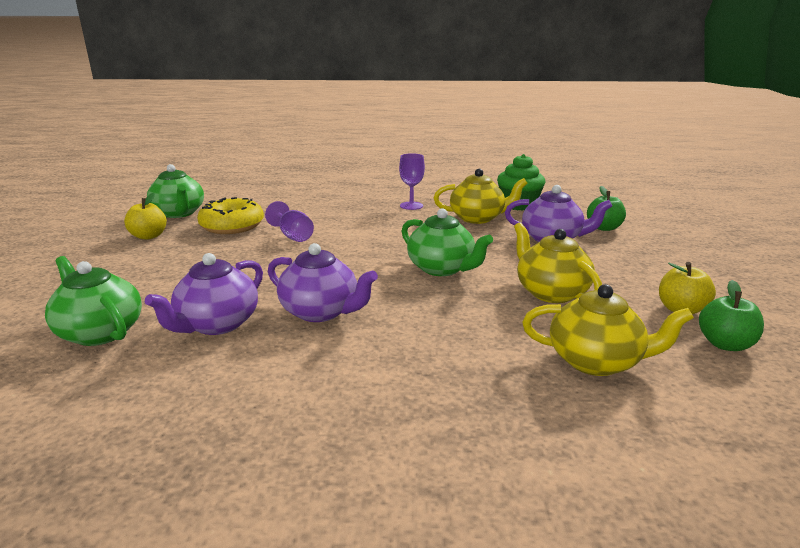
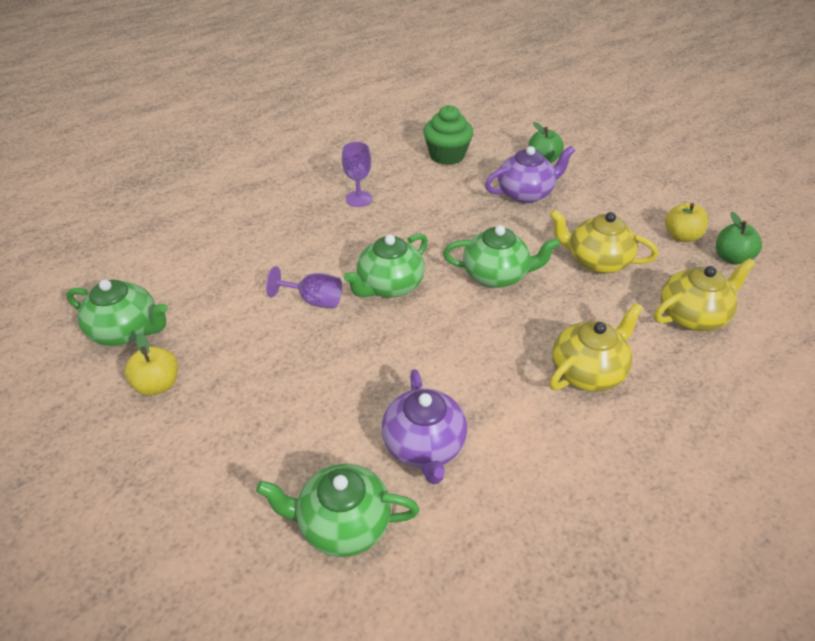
camera: 40 degrees left, 20 degrees up
(232, 226) = (227, 319): yellow donut -> none
(321, 312) = (480, 379): purple teapot -> none
(352, 246) = (389, 286): none -> green teapot
(478, 218) = (439, 191): yellow teapot -> yellow teapot (588, 371)

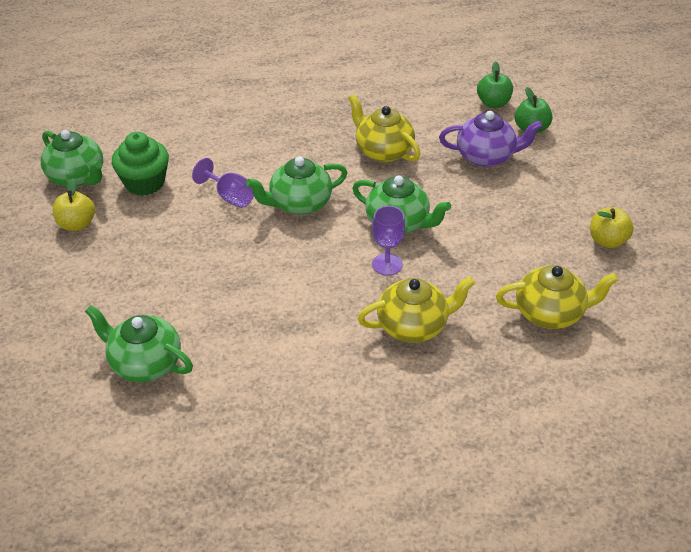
camera: 25 degrees right, 0 degrees up
(358, 199) = (327, 119): purple goblet -> purple goblet (387, 264)
(424, 446) = (238, 334): purple teapot -> none
(447, 155) = (439, 99): green cupcake -> green cupcake (144, 183)
(596, 261) = (501, 238): yellow teapot -> yellow teapot (383, 151)
(731, 258) = (640, 275): green apple -> green apple (493, 103)

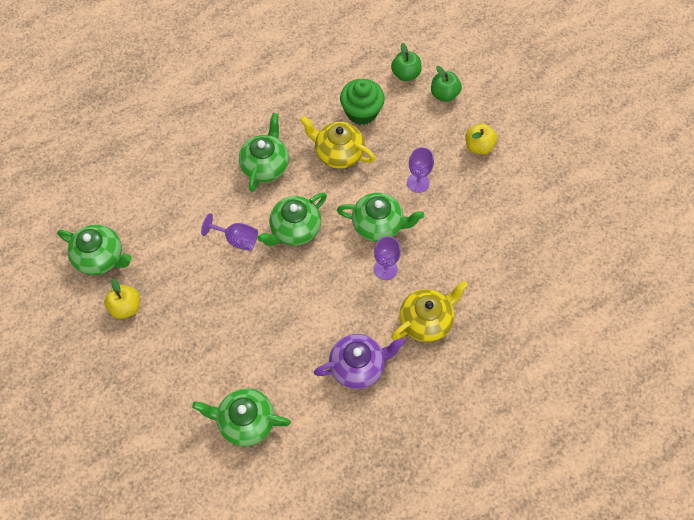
camera: 20 degrees left, 20 degrees up
(144, 183) = (160, 246): green cupcake -> green cupcake (361, 112)
(296, 143) = (265, 165): none -> green teapot
(464, 196) = (418, 182): none -> purple goblet
(486, 156) = (420, 135): purple teapot -> purple teapot (358, 366)
(550, 313) = (517, 276): yellow teapot -> none
(607, 241) = (536, 194): yellow apple -> yellow apple (478, 146)

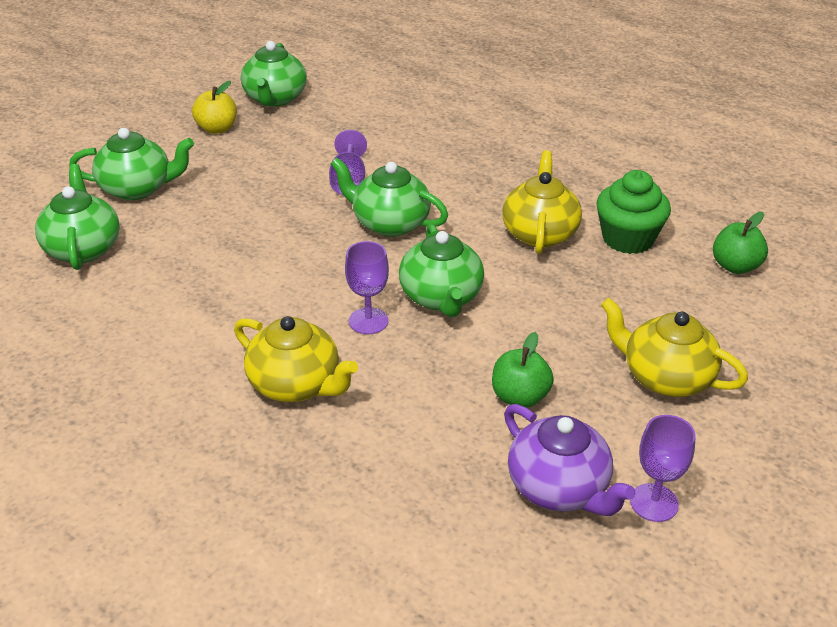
camera: 70 degrees right, 25 degrees down
(265, 165) = (475, 178): green teapot -> green teapot (138, 188)
(358, 366) = (193, 329): purple teapot -> purple teapot (559, 488)
(418, 182) = (544, 322): purple goblet -> purple goblet (654, 502)
(444, 94) = (735, 315): green apple -> green apple (519, 397)
(478, 146) = (665, 377): yellow apple -> yellow teapot

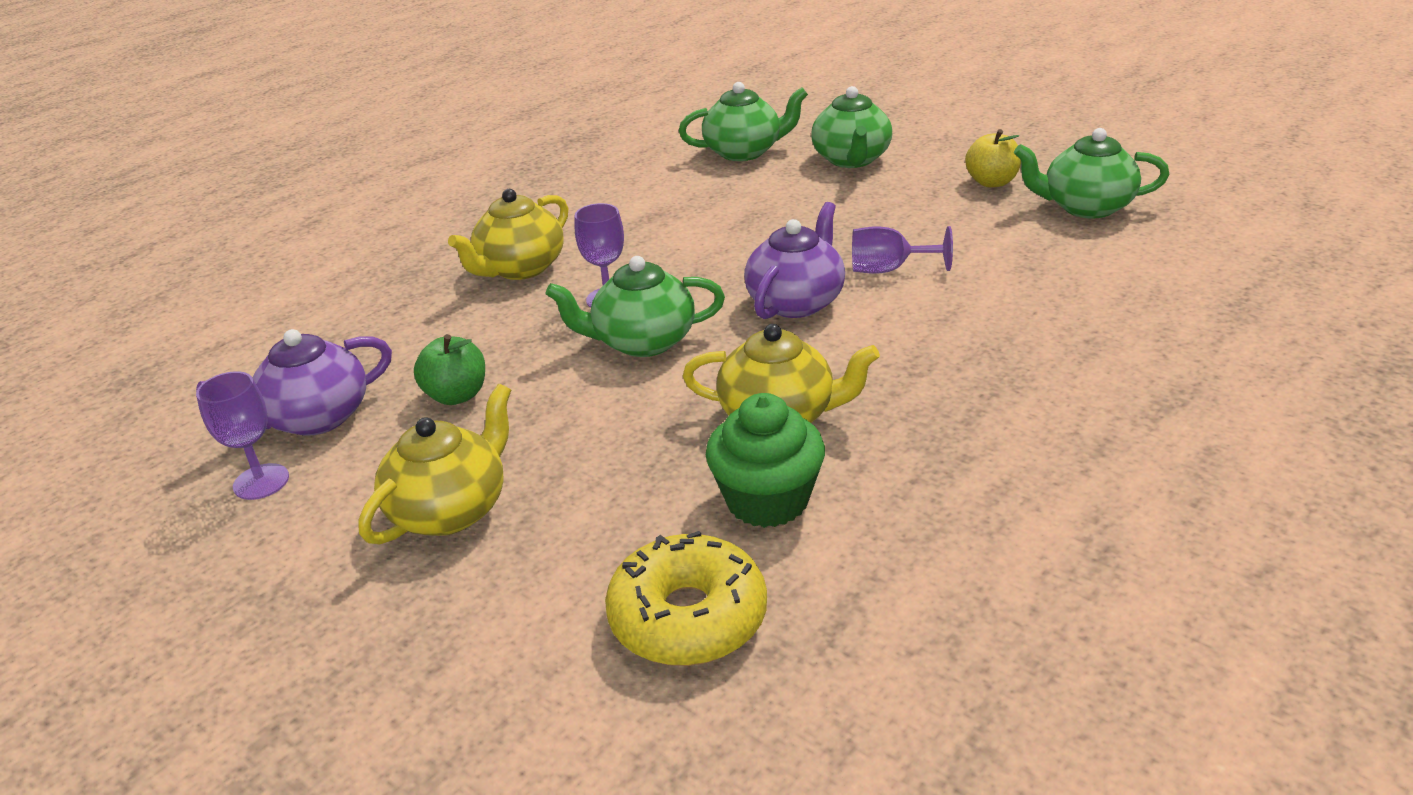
camera: 95 degrees right, 5 degrees down
(389, 223) = (796, 302): green teapot -> purple teapot
(735, 266) = (688, 617): green apple -> yellow donut

